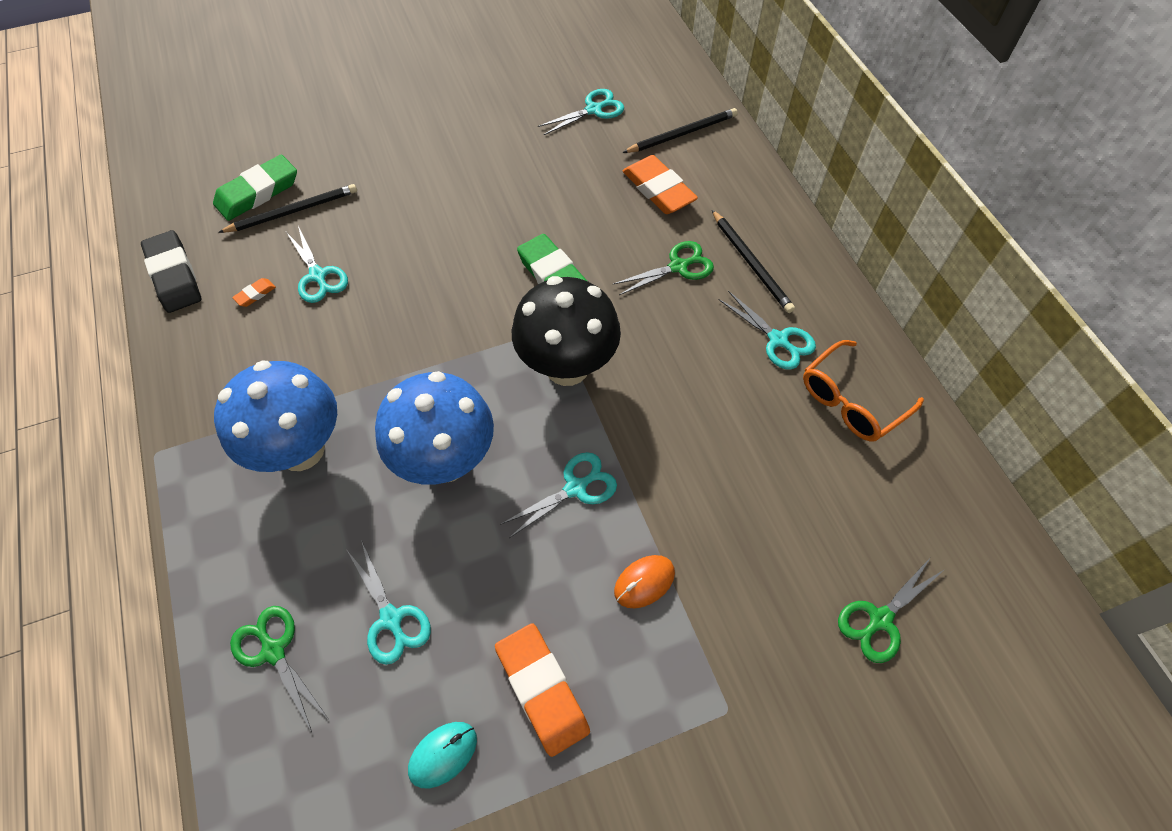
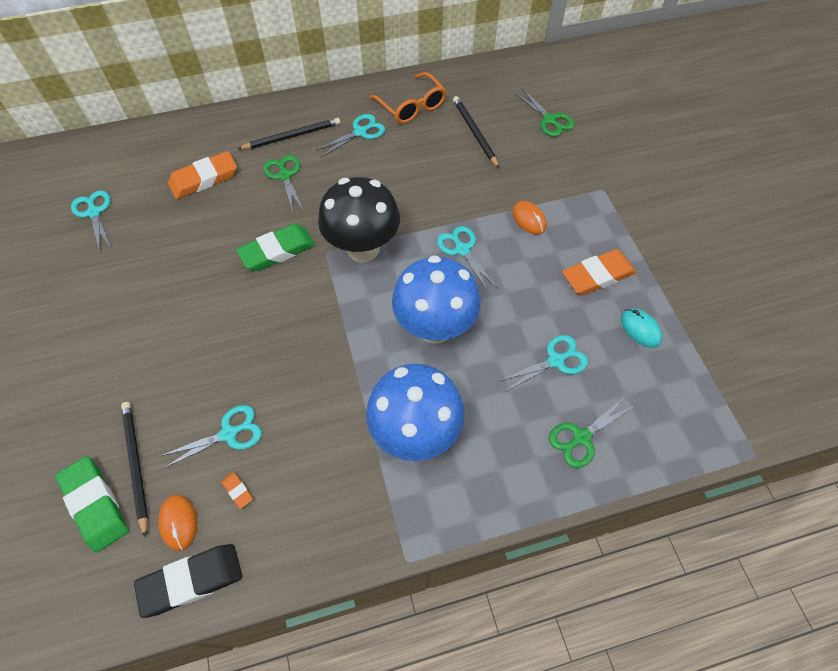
camera: 85 degrees left, 0 degrees up
(231, 255) = (179, 522): none -> orange mouse
(682, 134) = (148, 158): black pencil -> black pencil (474, 132)

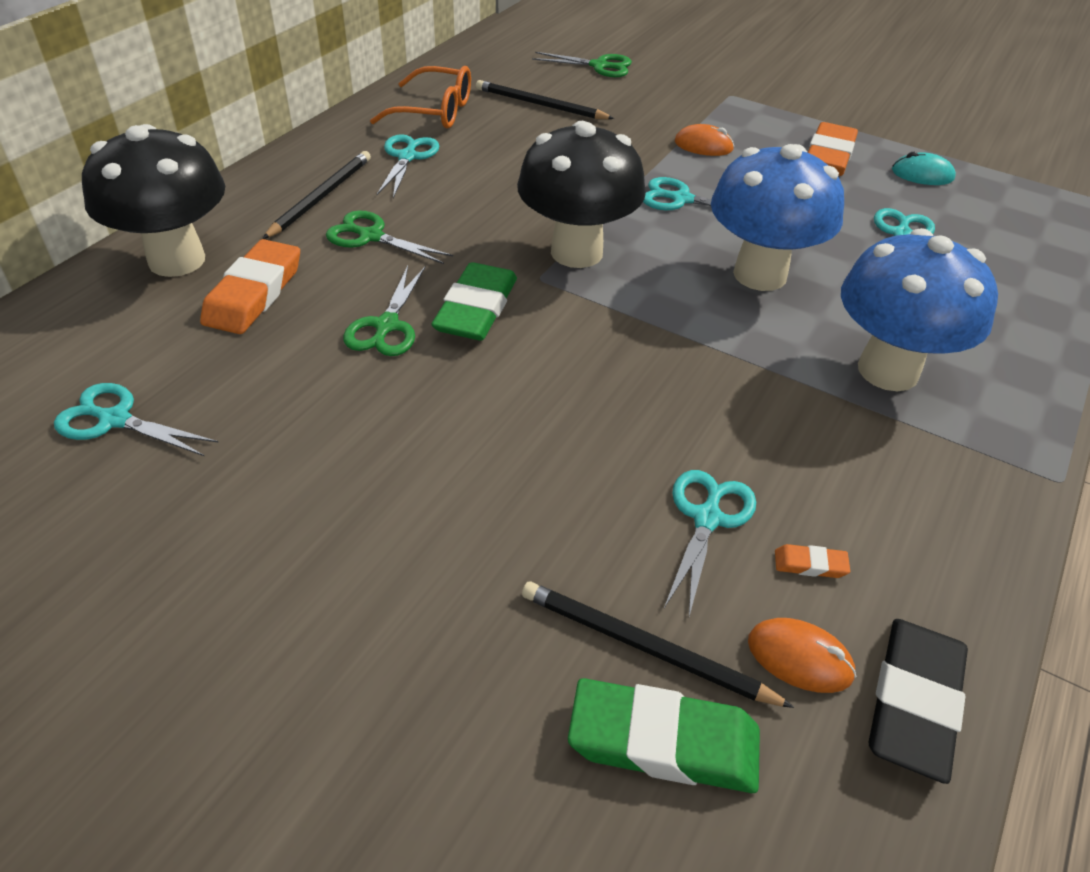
camera: 45 degrees left, 15 degrees down
(197, 139) = (177, 260): none -> black mushroom
(581, 437) = (1013, 277): green scissors -> green scissors (386, 326)

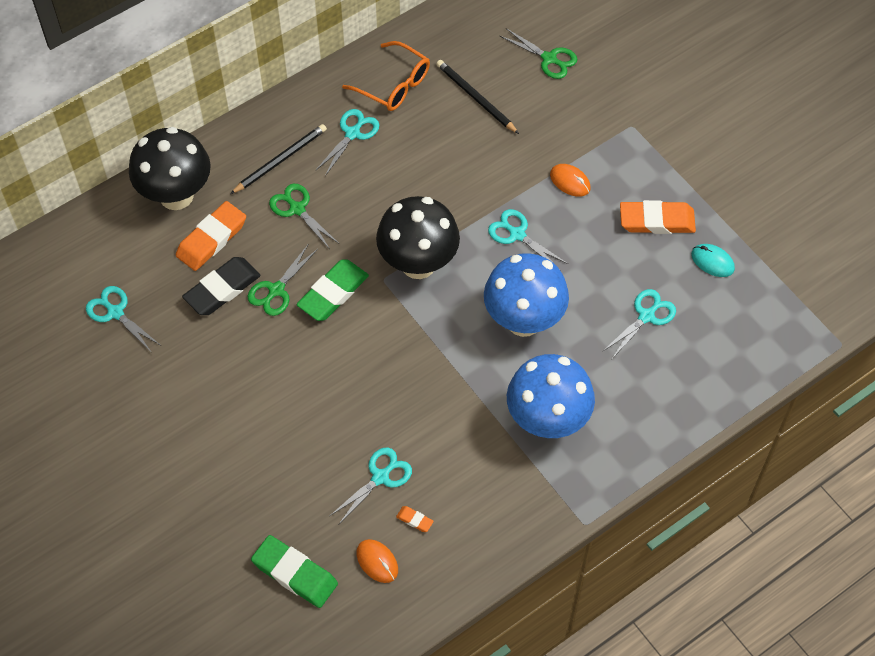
camera: 25 degrees right, 15 degrees up
(644, 647) = (311, 530): black pencil -> none
(829, 156) = (656, 221): orange eraser -> orange eraser turned 45 degrees clockwise
(914, 702) = (414, 600): black eraser -> black eraser (222, 289)

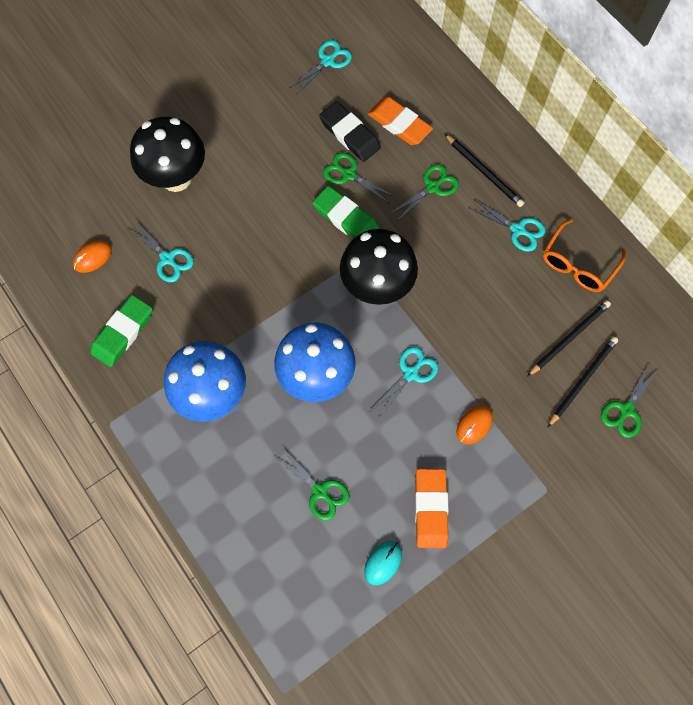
camera: 90 degrees right, 10 degrees up
(176, 195) = (442, 95): black mushroom -> black mushroom (176, 178)
(295, 574) = (89, 198): green eraser -> green eraser (123, 332)
(414, 520) = (126, 285): orange eraser -> none
(520, 90) = (582, 381): none -> black pencil
(646, 316) = (320, 491): turquoise scissors -> green scissors

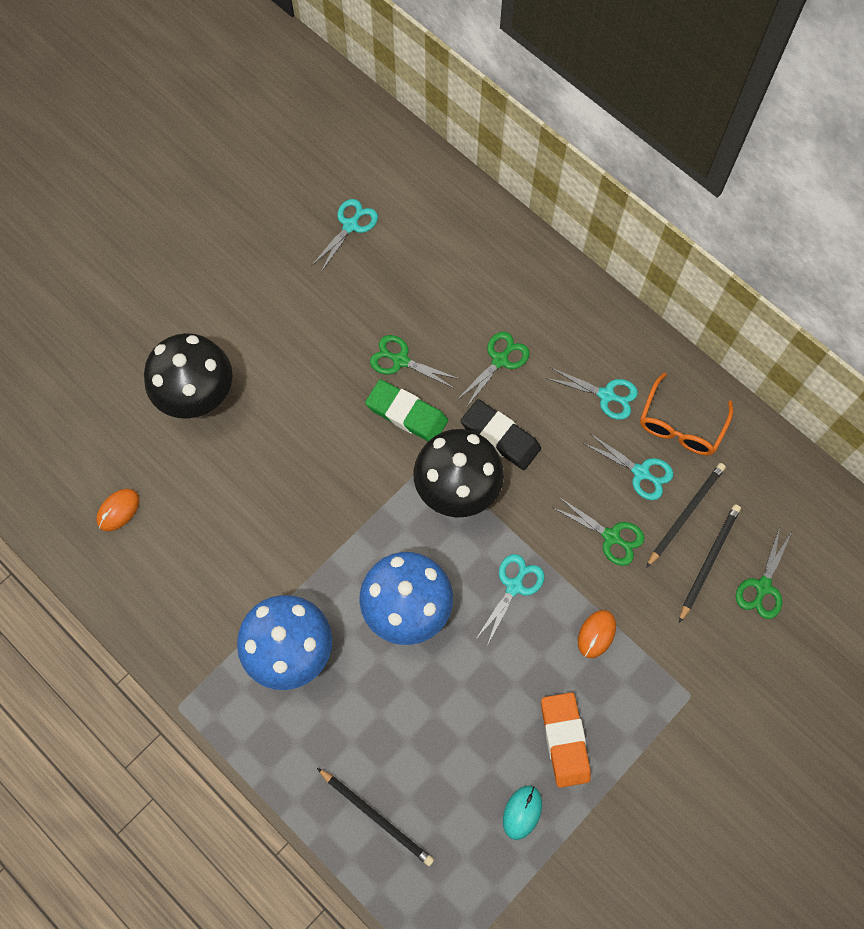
camera: 10 degrees left, 0 degrees up
(123, 332) = (172, 595): green eraser -> none
(167, 259) = (207, 497): turquoise scissors -> turquoise scissors (640, 472)
(320, 491) = (436, 742): green scissors -> green scissors (611, 536)
(349, 134) = (392, 311): black eraser -> black eraser (500, 437)
(399, 124) = (448, 289): orange eraser -> none
(484, 172) = (556, 332): black pencil -> black pencil (377, 817)

